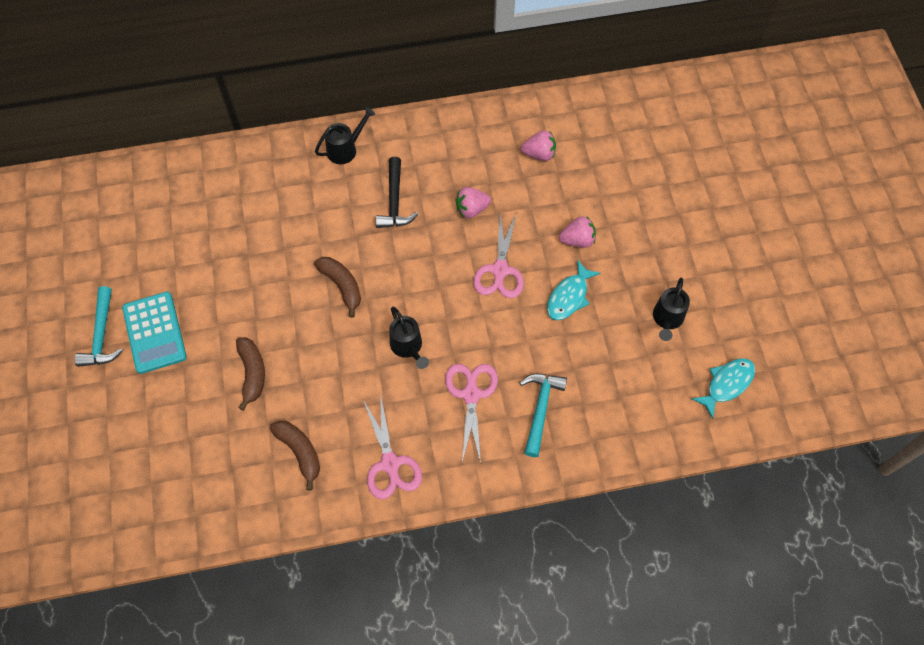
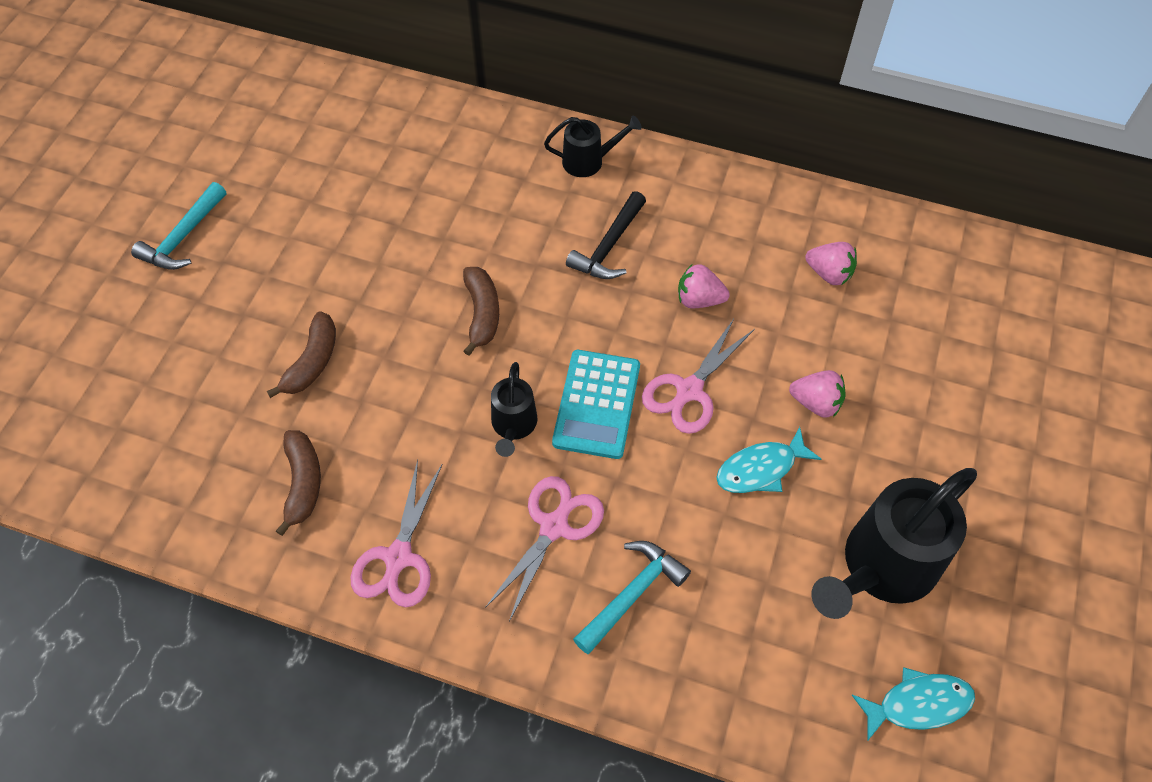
camera: 30 degrees right, 5 degrees down
(154, 332) = (239, 262): turquoise calculator -> turquoise calculator (596, 404)
(667, 320) = (880, 568): black watering can -> black watering can, size x1.92

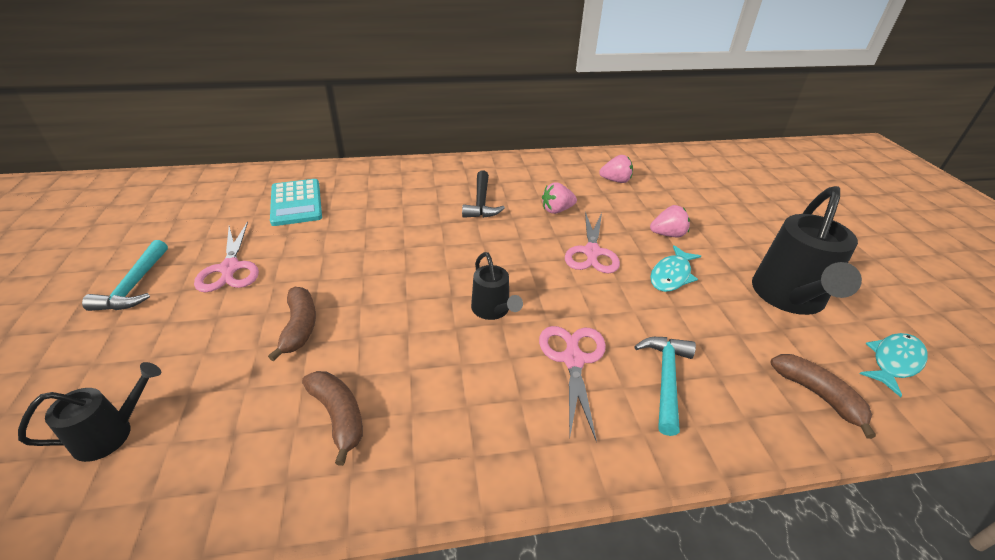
camera: 30 degrees left, 20 degrees down
(398, 557) = (465, 436): pink scissors -> pink scissors (230, 268)
(482, 314) = (421, 257): brown banana -> brown banana (818, 395)
(589, 161) = (438, 171): black watering can -> black watering can (112, 433)
(596, 404) = (540, 278): turquoise calculator -> turquoise calculator (296, 203)

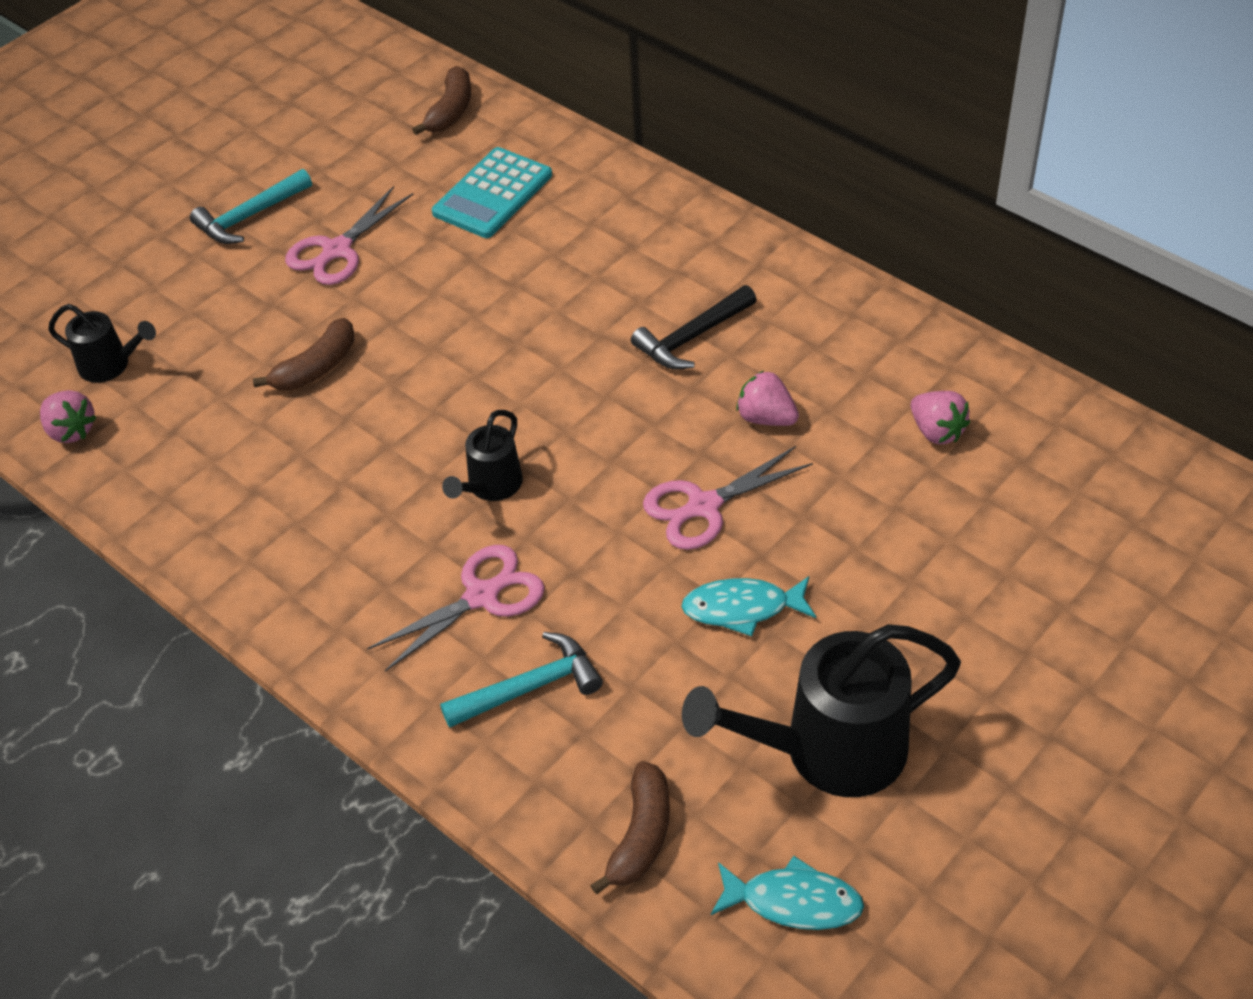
camera: 55 degrees right, 10 degrees up
(338, 416) = (247, 478): brown banana -> brown banana (450, 111)
(667, 234) = (845, 560): pink strawberry -> pink strawberry (71, 431)

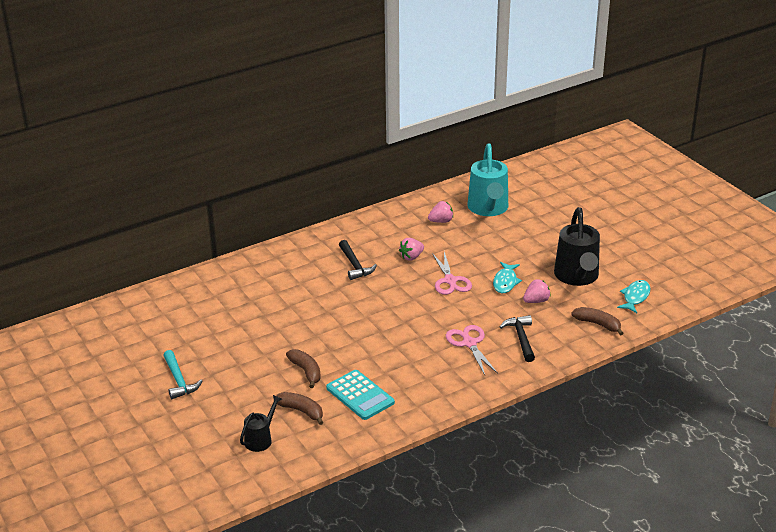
camera: 75 degrees left, 15 degrees down
(71, 431) = (300, 456): pink strawberry -> pink strawberry (536, 301)
(337, 250) = (227, 355): pink scissors -> none
(450, 111) = (147, 305): brown banana -> brown banana (301, 411)
(490, 487) = (410, 332): black watering can -> none
(492, 194) = (221, 302): turquoise calculator -> turquoise calculator (360, 395)
(529, 687) = (521, 338): turquoise hammer -> black hammer
(1040, 505) = (488, 209): none -> turquoise watering can

